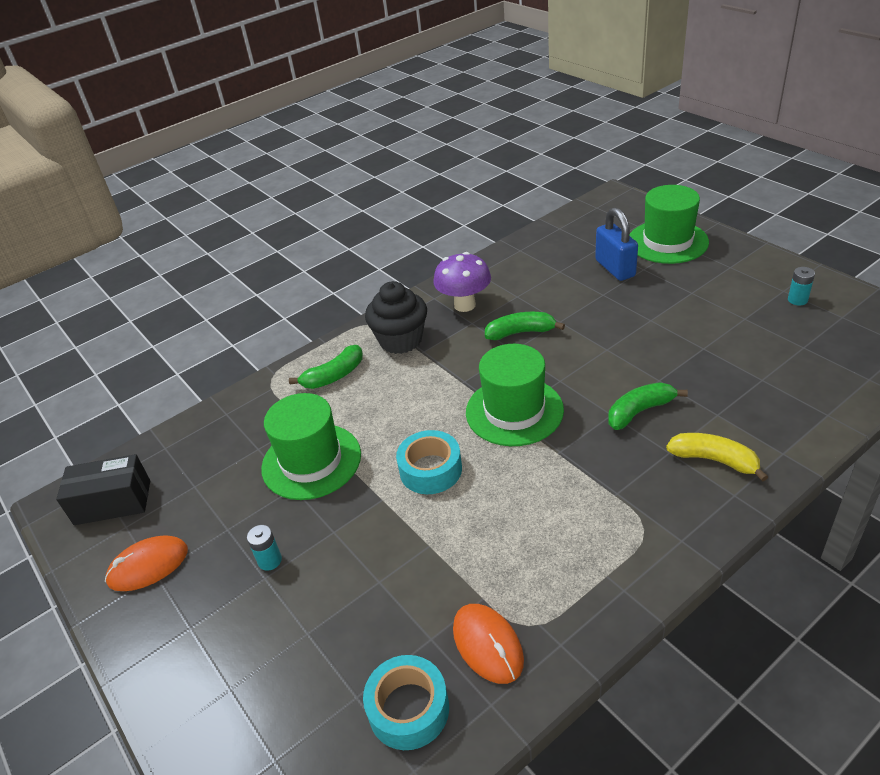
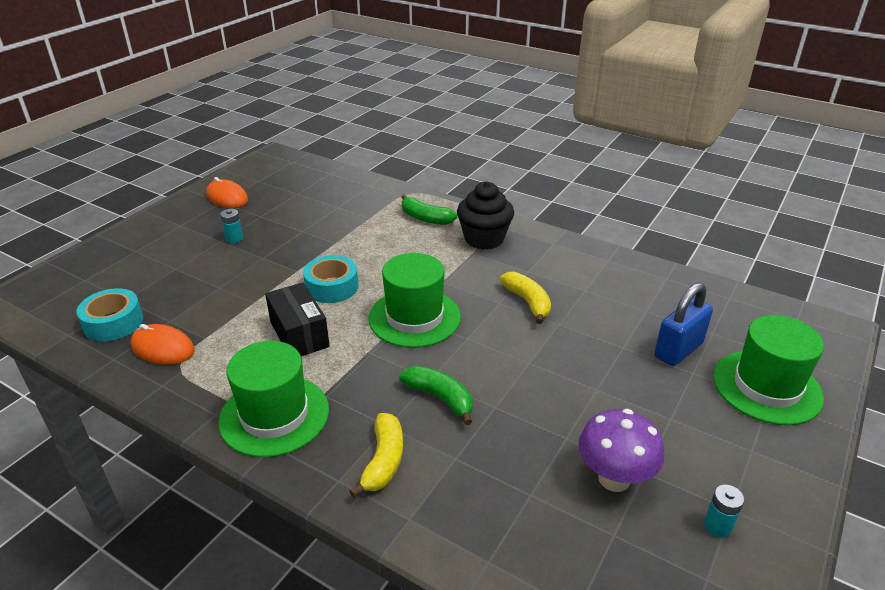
camera: 65 degrees right, 5 degrees down
(113, 502) = (277, 171): black box -> black box (299, 334)
(311, 461) = (329, 231): green hat -> green hat (274, 415)
(464, 305) = (552, 262): purple mushroom -> purple mushroom (614, 479)
(487, 644) = (163, 348): orange mouse -> orange mouse turned 75 degrees clockwise
(520, 332) = (528, 302): green banana -> yellow banana

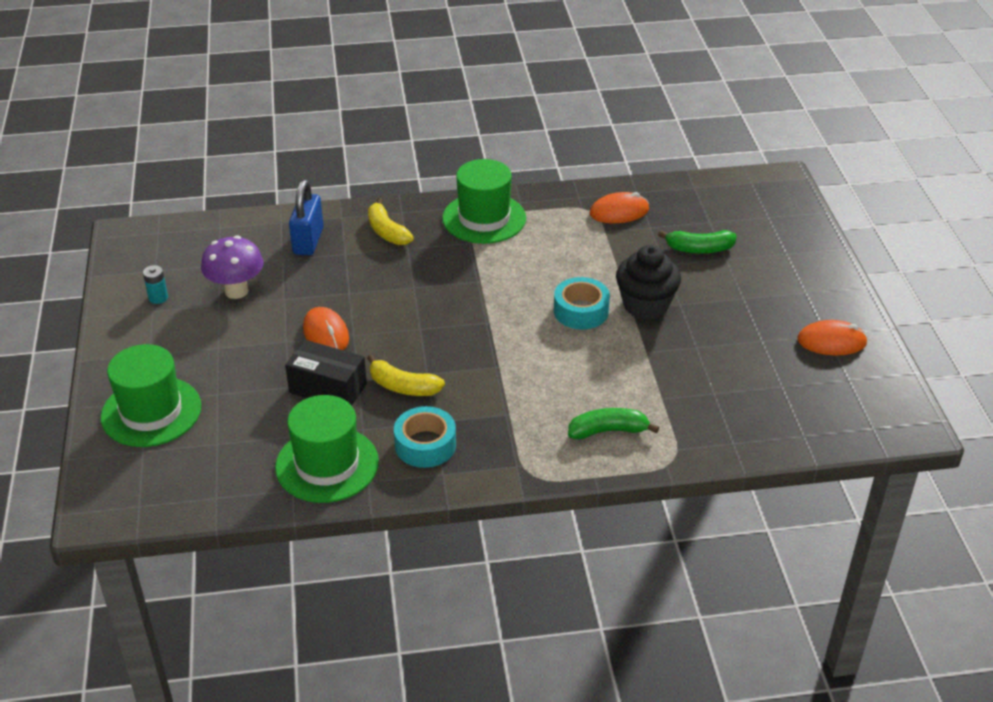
camera: 140 degrees right, 5 degrees up
(113, 323) = (682, 206): turquoise tape -> turquoise tape (425, 445)
(234, 239) = (735, 306): turquoise battery -> none
(299, 334) = (546, 266): black box -> black box (328, 388)
(414, 317) = (480, 322): green hat -> green hat (327, 464)
(440, 398) = (392, 279): green banana -> green banana (699, 249)
(484, 239) = (517, 438): black cupcake -> black cupcake (645, 305)
(553, 376) = (326, 334): none -> orange mouse
(678, 350) = (240, 409): blue padlock -> blue padlock (308, 241)

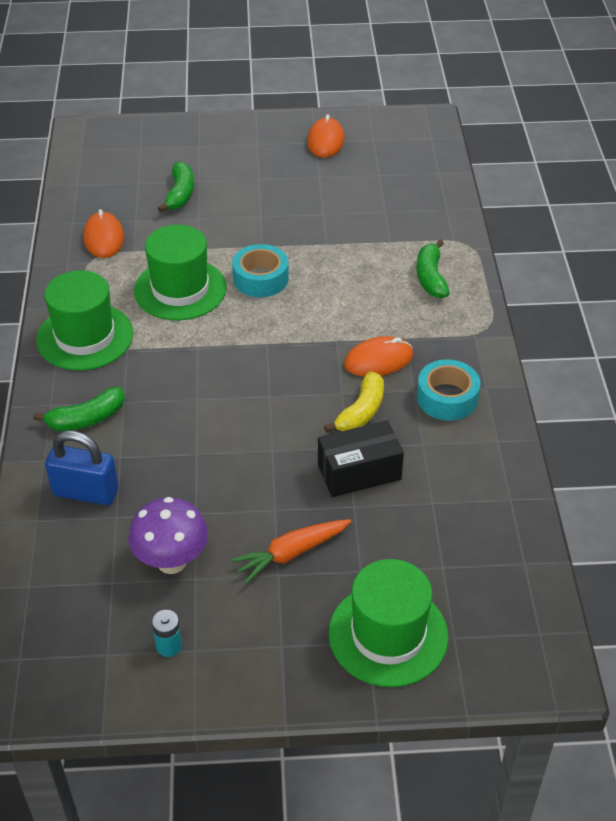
camera: 85 degrees left, 5 degrees up
(239, 353) = (291, 553): none -> orange carrot
(326, 334) = (267, 474): orange mouse -> orange mouse (378, 360)
(327, 464) = (474, 472): green hat -> green hat (180, 289)
(328, 388) = (359, 472): black box -> black box turned 45 degrees clockwise
(387, 231) = (86, 419): yellow banana -> green banana
(645, 305) = (258, 237): black cupcake -> none

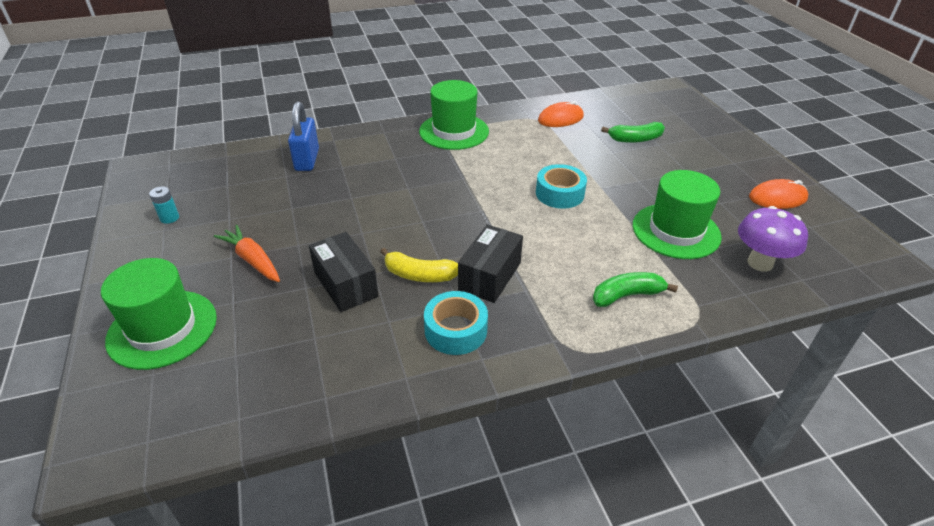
camera: 75 degrees right, 5 degrees down
(86, 419) = (375, 147): green banana -> none
(171, 561) = (245, 205): purple mushroom -> purple mushroom (760, 263)
(180, 289) = (524, 159): green hat -> green hat (676, 231)
(378, 360) = (489, 276): orange mouse -> black box

